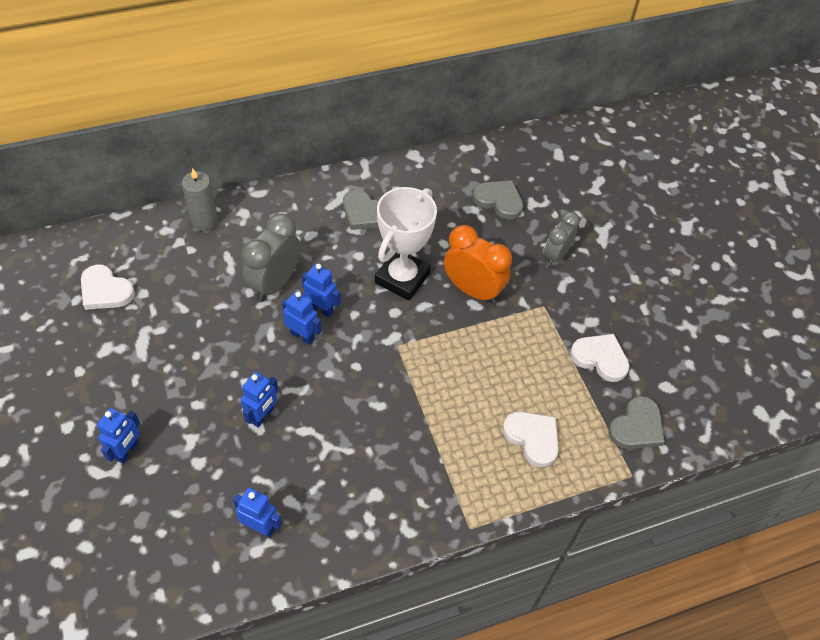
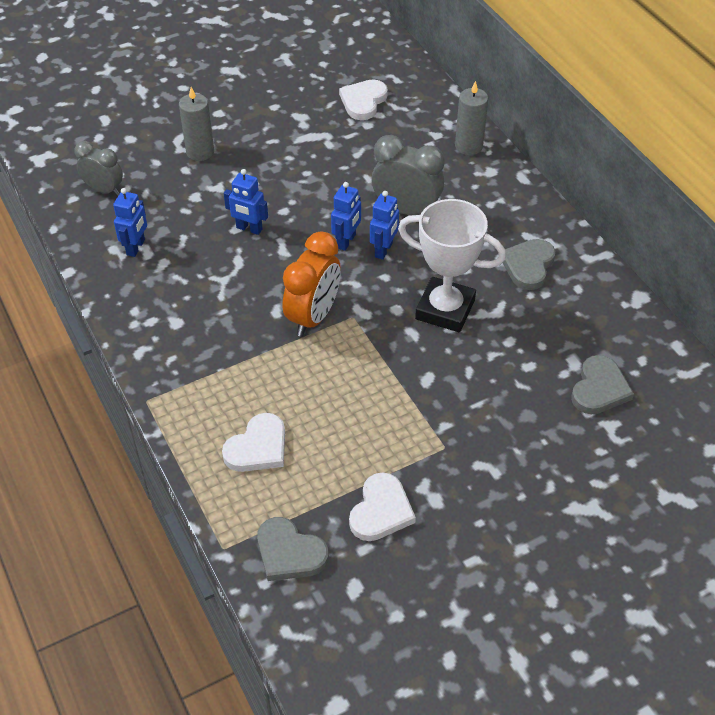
camera: 85 degrees right, 5 degrees down
(127, 451) = (200, 152): blue robot -> grey candle
(472, 290) = (447, 375): orange clock -> orange clock (313, 316)
(556, 255) = (529, 455): grey clock -> grey clock (104, 190)

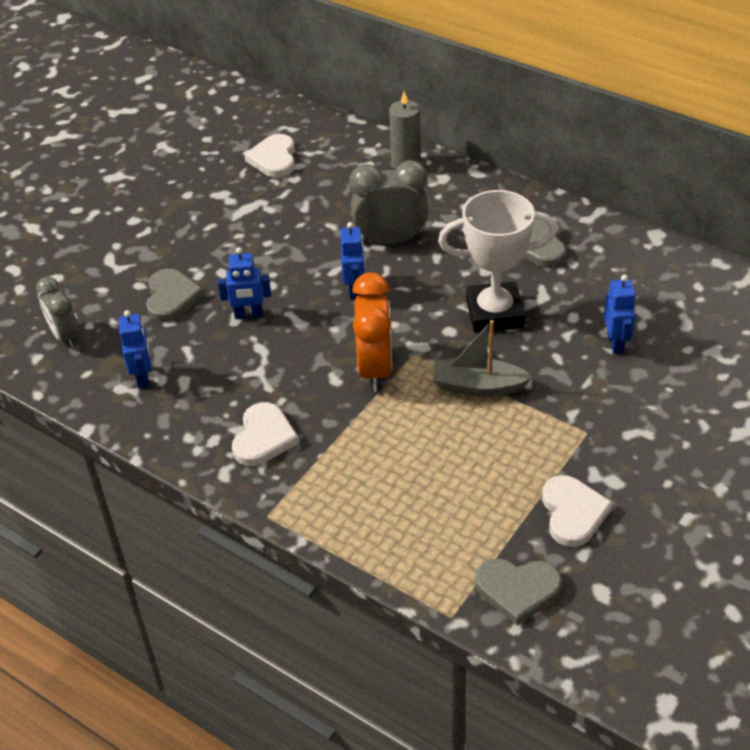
camera: 25 degrees left, 5 degrees down
(104, 190) = (65, 336): grey clock -> grey clock turned 120 degrees counterclockwise
(200, 152) = (142, 263): grey candle -> none
(258, 447) = (413, 509): white heart -> white heart (264, 438)
(384, 250) = (397, 283): blue robot -> blue robot (616, 343)
(384, 367) = (478, 386): none -> grey boat
(599, 388) = (681, 324): grey heart -> grey heart (171, 298)

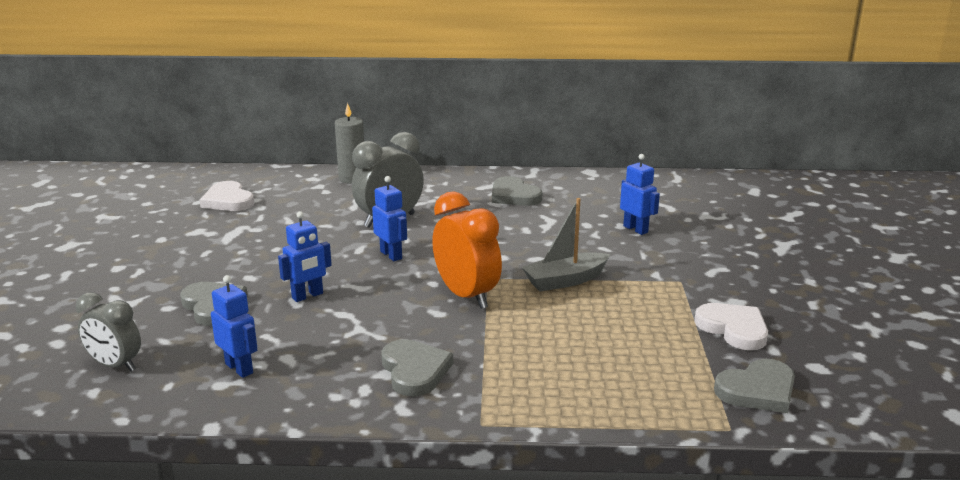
camera: 35 degrees left, 20 degrees down
(264, 438) = (414, 371): white heart -> grey heart
(494, 313) = (525, 238): white trophy -> none

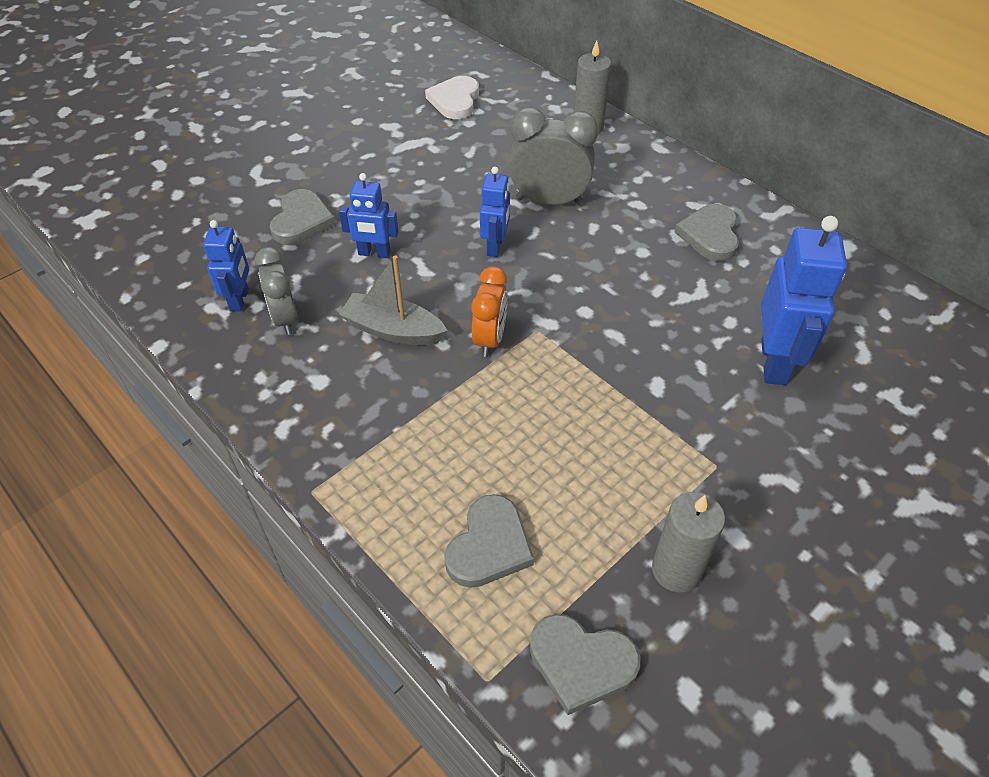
camera: 45 degrees right, 25 degrees up
(115, 365) = (180, 241): grey clock -> grey clock (285, 319)
(414, 371) = (341, 395): grey heart -> grey heart (489, 546)
(466, 296) = (489, 339): orange clock -> orange clock, size x0.66
(565, 280) = (601, 382): grey boat -> grey boat (393, 330)
(635, 229) = (774, 362): blue robot -> blue robot, size x1.71
(733, 329) = (676, 570): white heart -> grey candle

